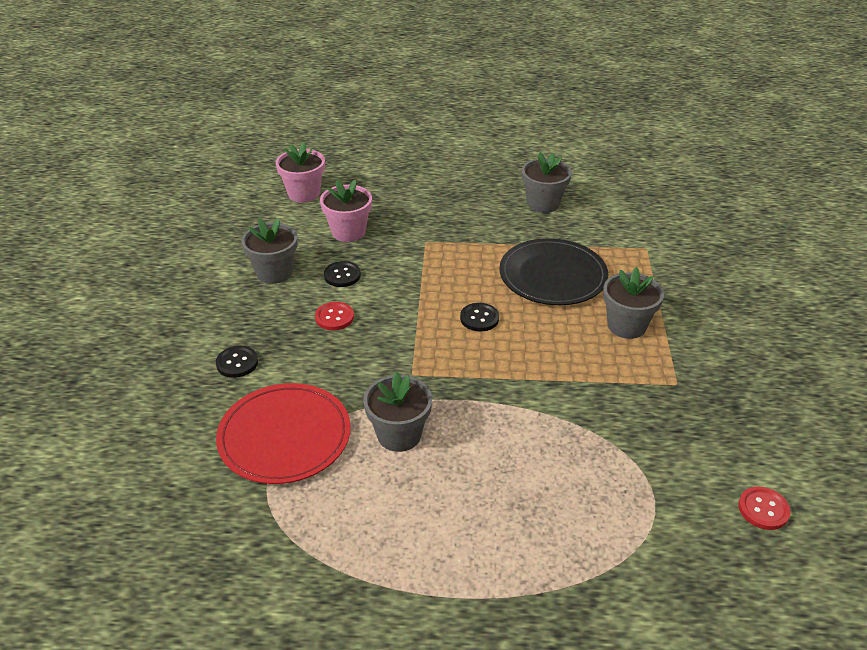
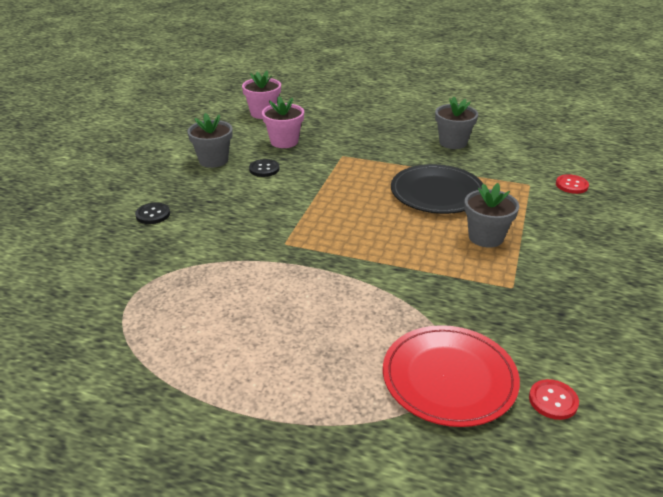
camera: 15 degrees right, 5 degrees down
(284, 436) = (161, 269): red plate -> red plate (449, 378)
(334, 317) = (243, 196): red button -> red button (571, 185)
(399, 435) = (251, 284): grey flower pot -> none
(479, 318) = (359, 213): black button -> none

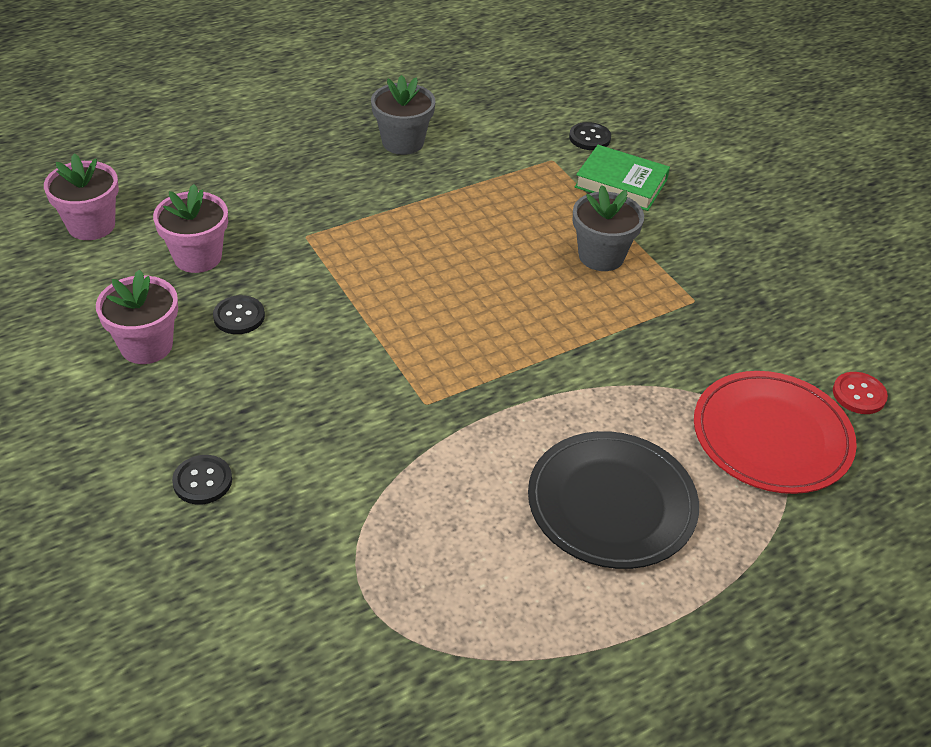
camera: 50 degrees left, 10 degrees up
(213, 160) = (146, 346): grey flower pot -> pink flower pot
(437, 192) = (482, 227): black plate -> black plate (611, 503)
(557, 213) = (621, 183): none -> green book
(571, 185) = (589, 138): red button -> black button

